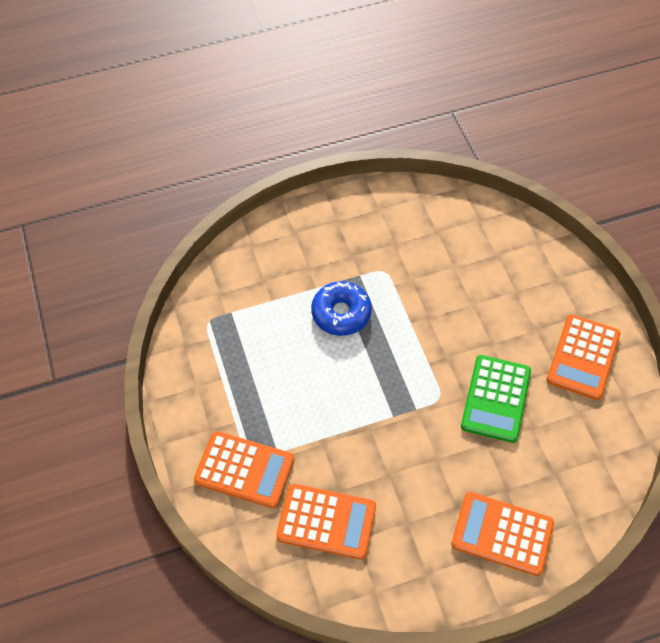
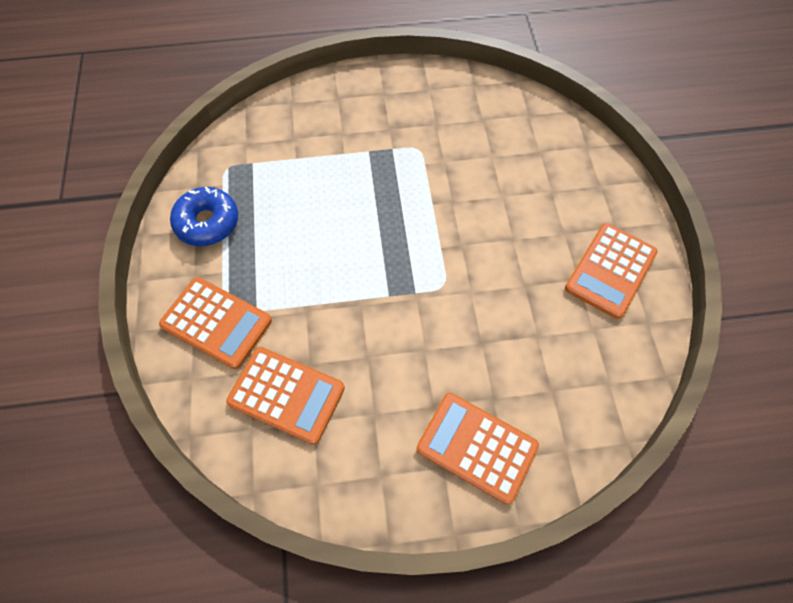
camera: 10 degrees right, 5 degrees up
(341, 313) = (363, 182): blue donut -> blue donut (207, 222)
(496, 399) = (504, 297): green calculator -> none

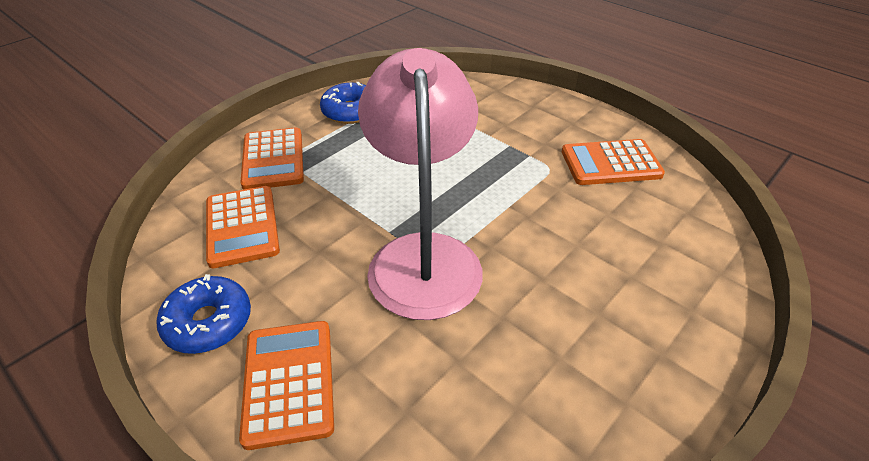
camera: 50 degrees right, 20 degrees down
(376, 473) = (208, 322): none -> blue donut
(433, 291) = (423, 255): none -> pink lamp
(610, 270) = (605, 380): orange calculator -> orange calculator (610, 163)

